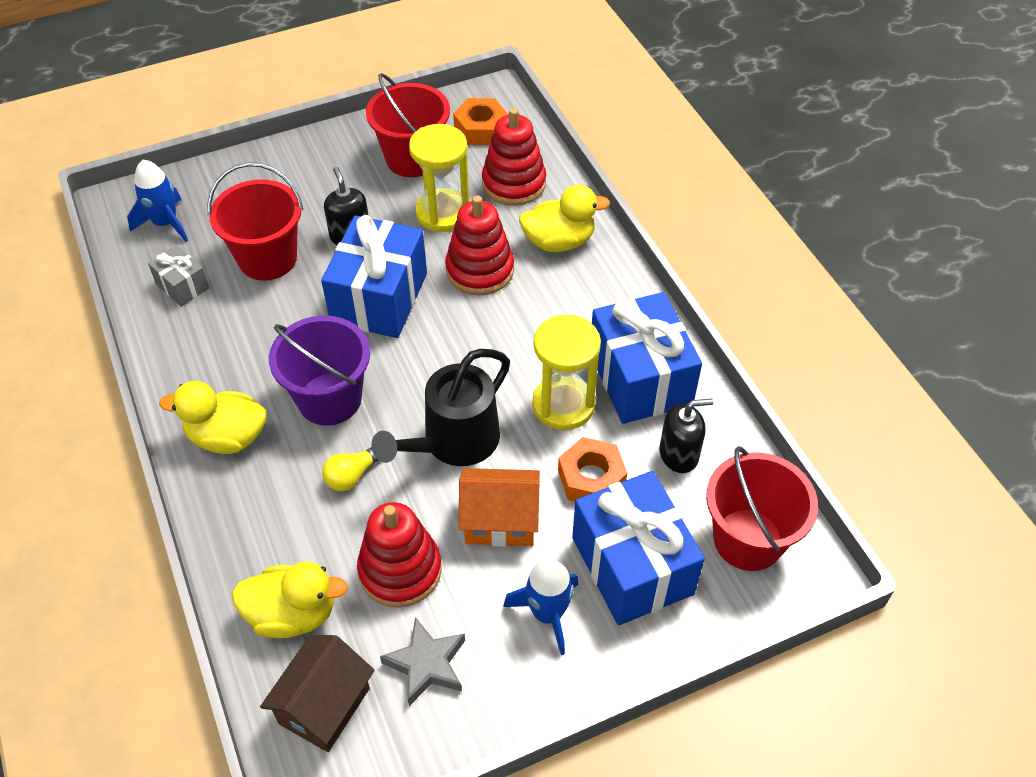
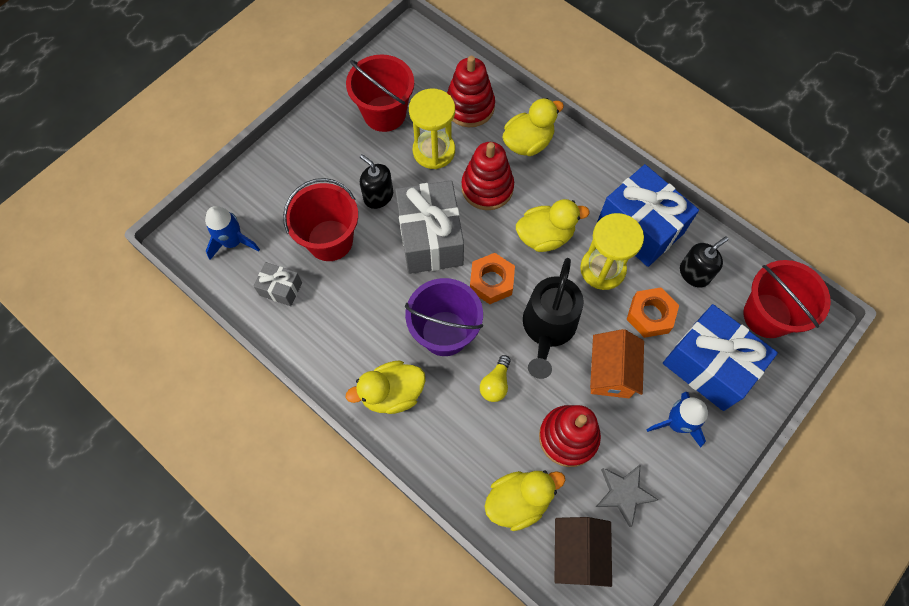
camera: 25 degrees left, 15 degrees up
(379, 298) = (430, 239): blue gift -> grey gift
(481, 128) = (419, 69): orange nut -> orange nut (491, 281)
(500, 521) = (611, 373): orange house -> orange house turned 60 degrees counterclockwise
(515, 344) = (545, 236): none -> yellow duck

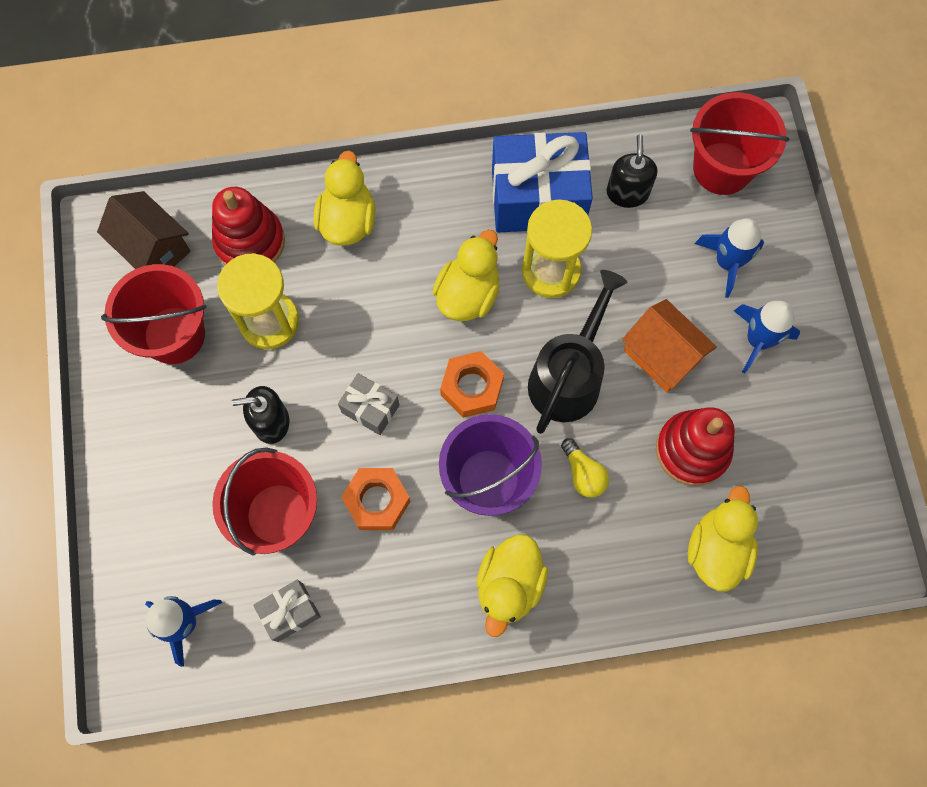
camera: 50 degrees left, 5 degrees up
(430, 239) = (370, 408): grey gift -> grey gift, size x0.49
(487, 188) = (362, 304): red stacking toy -> none
(547, 329) = (568, 376): black watering can -> black watering can turned 120 degrees counterclockwise
(577, 553) = (807, 535): brown house -> brown house (153, 248)
(623, 493) = (785, 446): grey star -> none
(650, 315) = (635, 270): orange nut -> orange nut (377, 501)
(709, 365) = (727, 262): blue gift -> blue rocket

